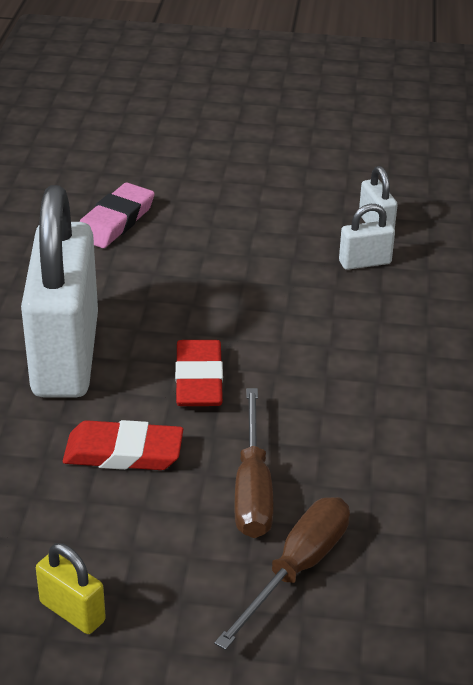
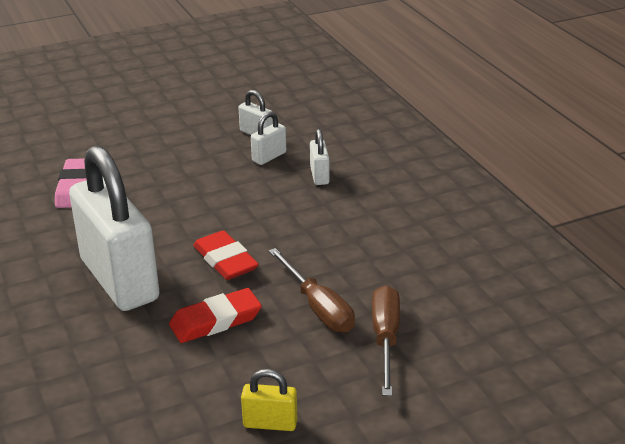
camera: 30 degrees left, 5 degrees down
(405, 311) = (319, 175): none -> white padlock

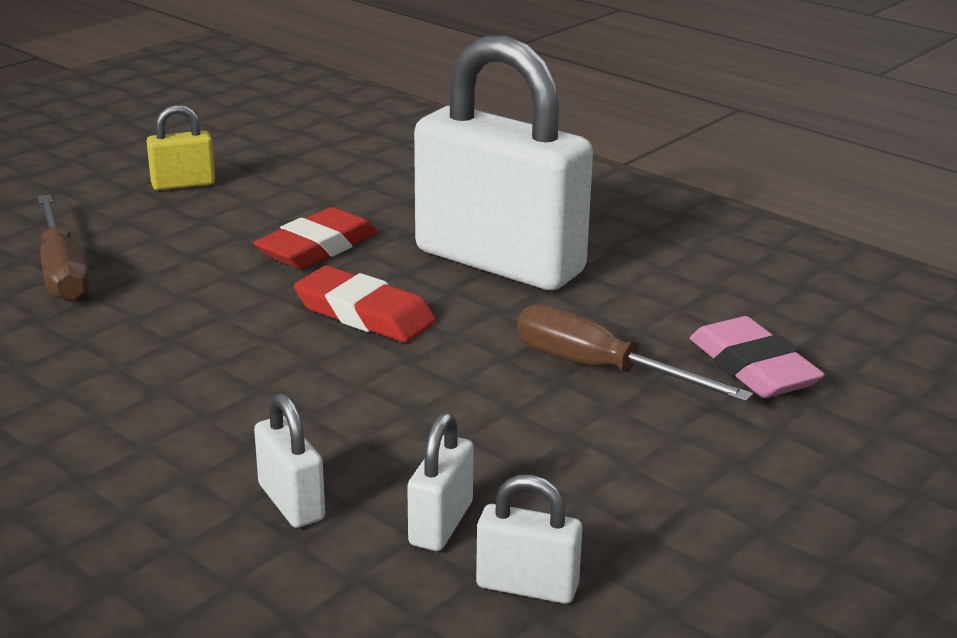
camera: 155 degrees right, 5 degrees down
(318, 307) = (178, 286): brown screwdriver -> brown screwdriver (601, 369)

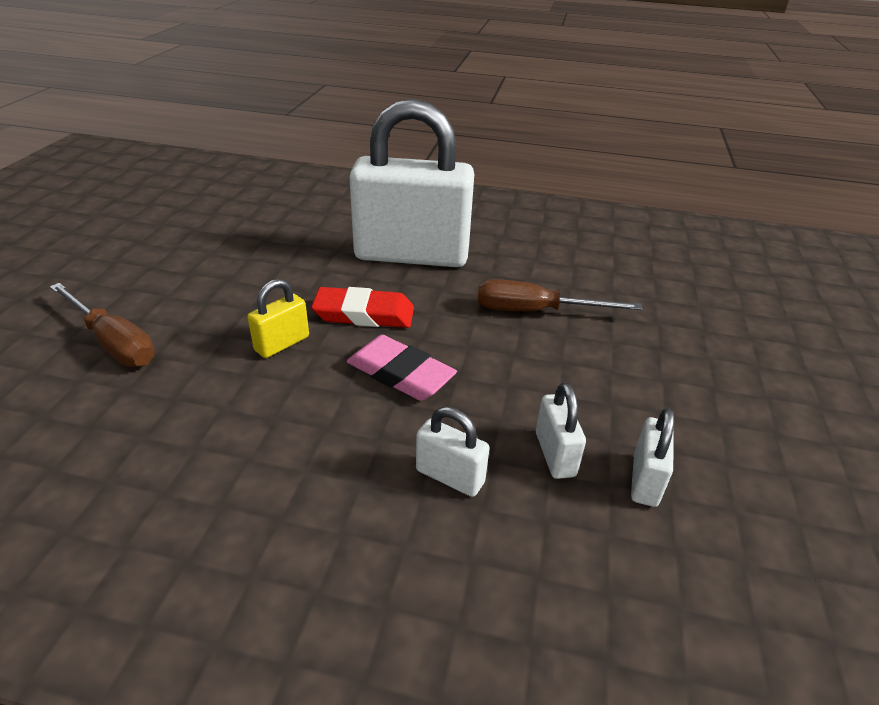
camera: 30 degrees left, 10 degrees up
(183, 184) = (151, 249): yellow padlock -> yellow padlock (282, 344)
(317, 247) = (289, 274): red eraser -> none
(527, 586) = (645, 480): white padlock -> white padlock turned 60 degrees counterclockwise
(753, 367) = (607, 285): pink eraser -> pink eraser (400, 373)

